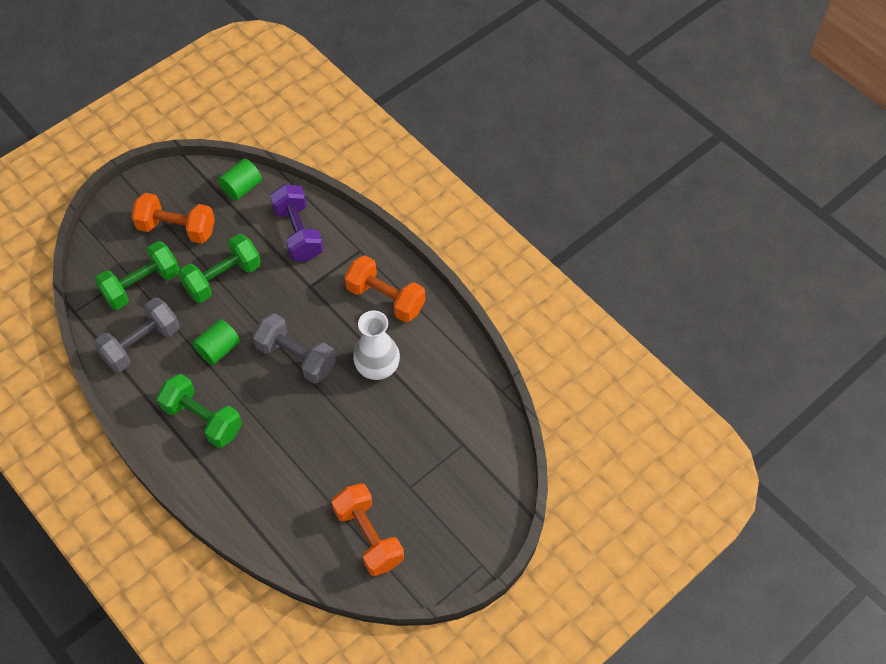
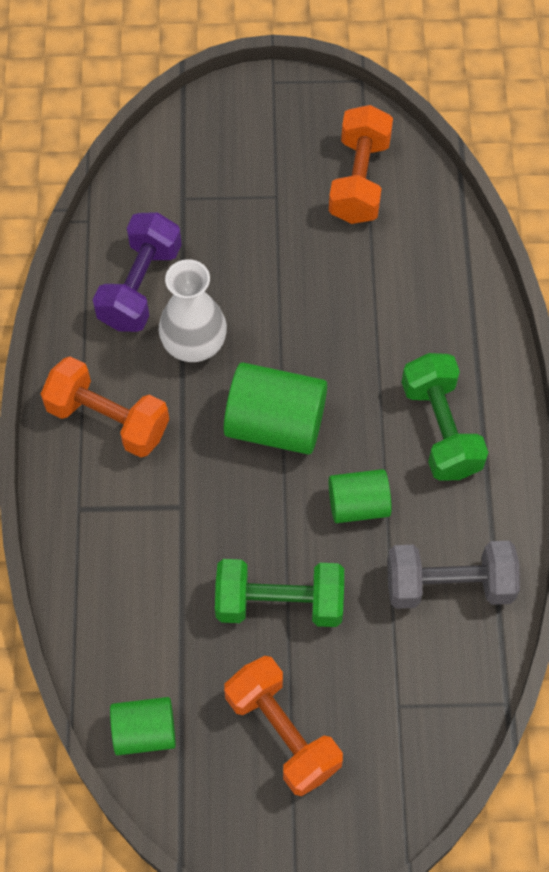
camera: 140 degrees left, 5 degrees up
(142, 285) = (391, 675): green dumbbell -> none
(296, 357) = (275, 424): grey dumbbell -> green cylinder
(298, 233) = (131, 595): purple dumbbell -> purple dumbbell (140, 286)
(385, 298) = (108, 419): orange dumbbell -> orange dumbbell turned 45 degrees counterclockwise

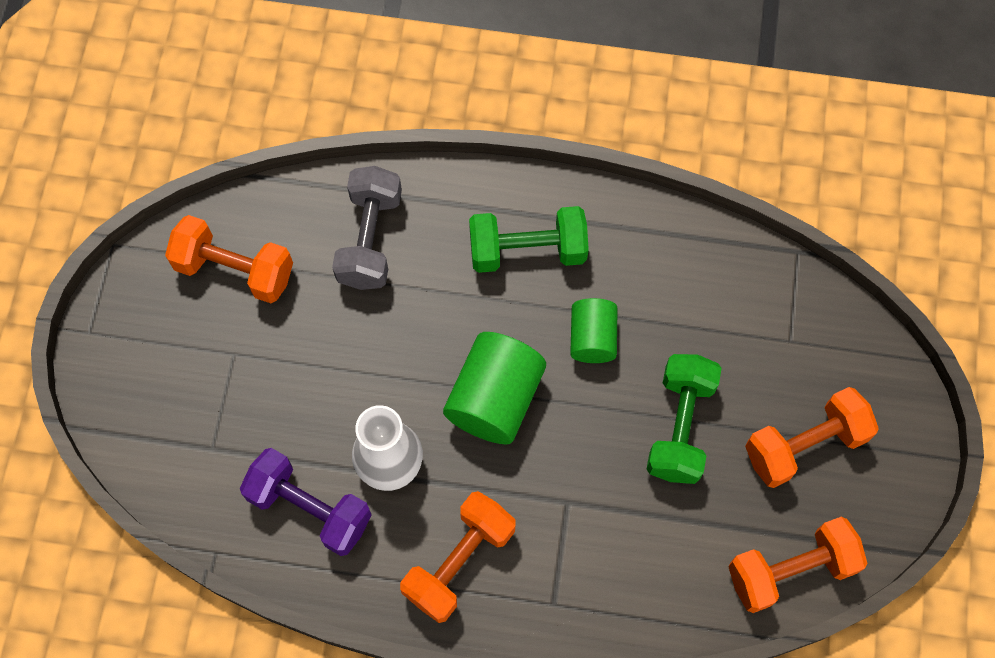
camera: 80 degrees left, 5 degrees up
(144, 732) = (790, 570): green cylinder -> orange dumbbell
(449, 585) = (683, 275): grey dumbbell -> grey dumbbell (370, 239)

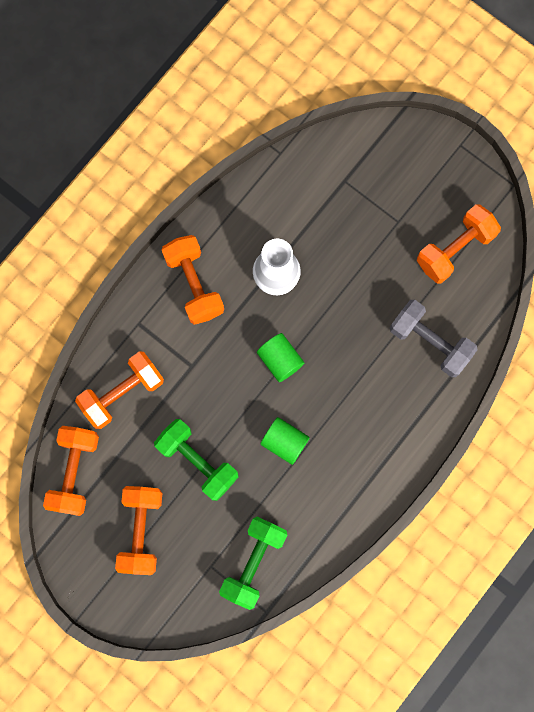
camera: 120 degrees right, 10 degrees up
(310, 508) = (275, 217): purple dumbbell -> none
(495, 399) = (280, 360): green cylinder -> green cylinder, size x0.62
(527, 250) = (366, 436): green dumbbell -> green dumbbell (253, 562)
(655, 570) = (122, 393): none -> orange dumbbell

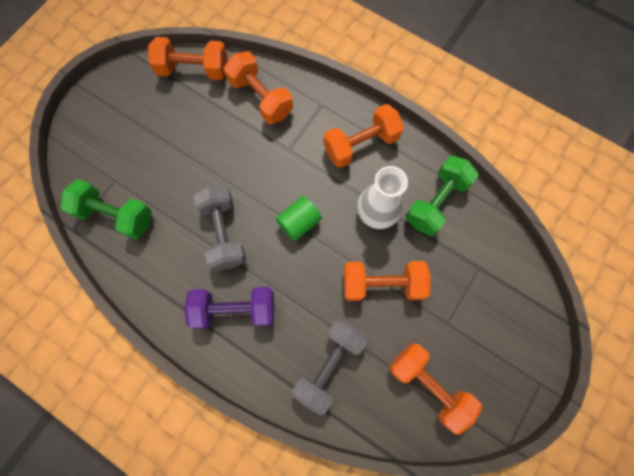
camera: 85 degrees right, 5 degrees down
(141, 530) = (145, 123): orange dumbbell -> orange dumbbell (382, 284)
(197, 461) = (204, 161): green dumbbell -> green dumbbell (436, 202)
(284, 442) = (224, 233): green cylinder -> grey dumbbell
(368, 433) = (235, 309): none -> purple dumbbell

